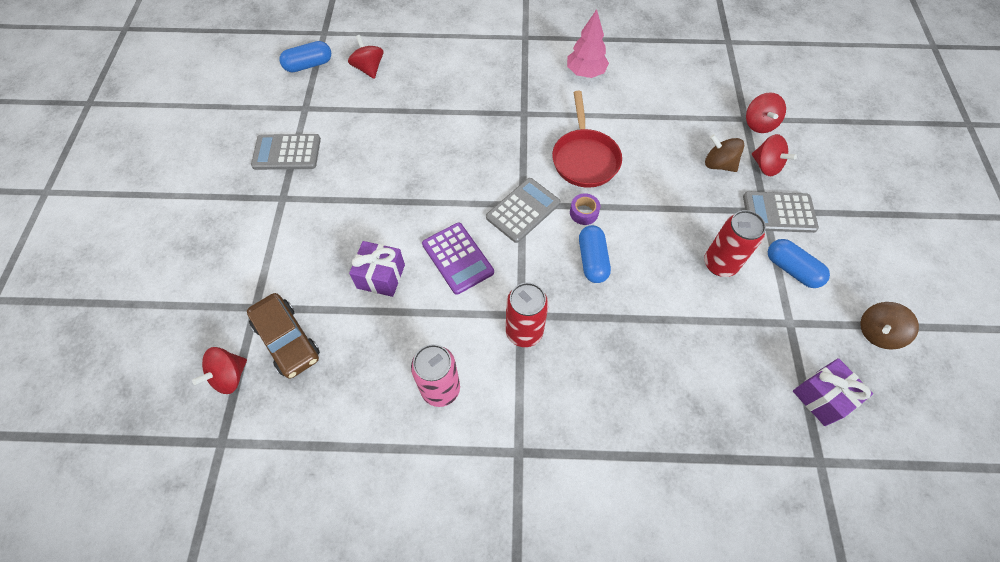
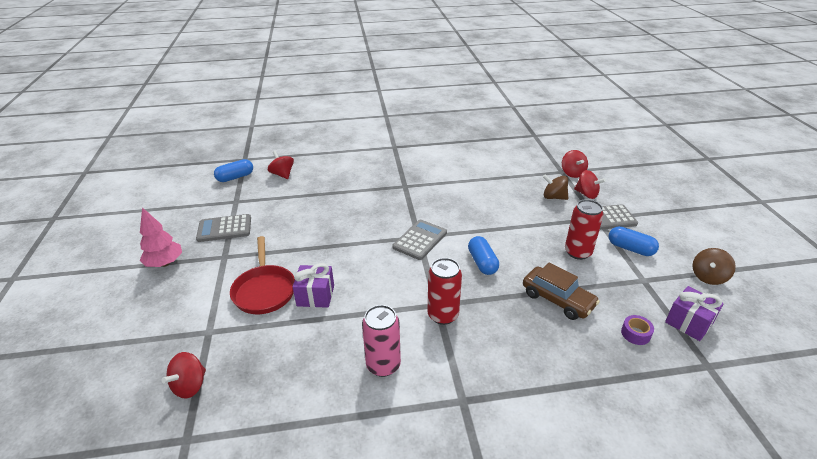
camera: 10 degrees left, 25 degrees down
(287, 340) = (241, 350): brown car -> brown car (557, 299)
(457, 258) = (376, 275): purple calculator -> none
(584, 158) = (457, 205): red pan -> red pan (264, 290)
(584, 212) = (466, 235): purple tape -> purple tape (635, 334)
(585, 73) = (442, 160): pink tree -> pink tree (165, 263)

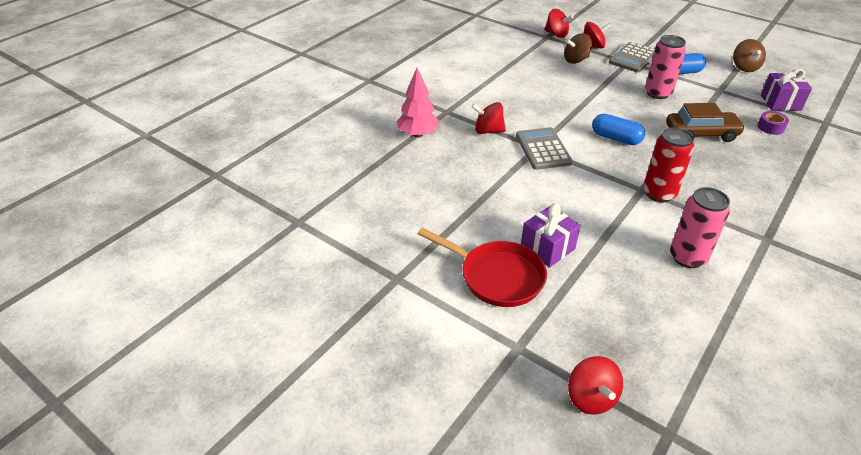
camera: 45 degrees left, 5 degrees up
(165, 263) = (343, 331): pink tree -> pink tree (418, 134)
(224, 228) = (341, 254): grey calculator -> none
(235, 177) = (245, 199): blue capsule -> none
(282, 174) = (299, 166): red spinning top -> red spinning top (488, 131)
(578, 252) = (657, 93): red can -> pink can

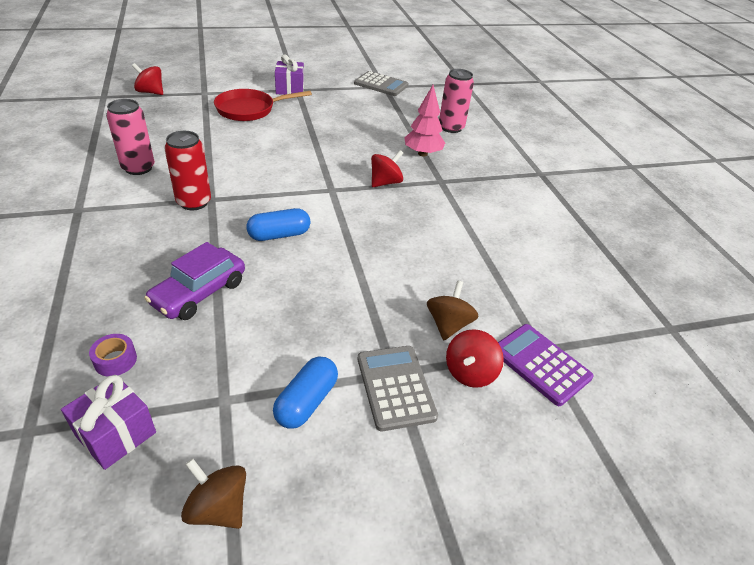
camera: 125 degrees right, 0 degrees up
(543, 149) = (324, 190): grey calculator -> grey calculator (381, 84)
(547, 248) = (238, 133): purple gift -> purple gift (290, 89)
(556, 34) = (541, 364): red spinning top -> purple calculator
(657, 93) = (298, 330): pink can -> pink can (451, 127)
(701, 134) = (199, 293): brown car -> purple car

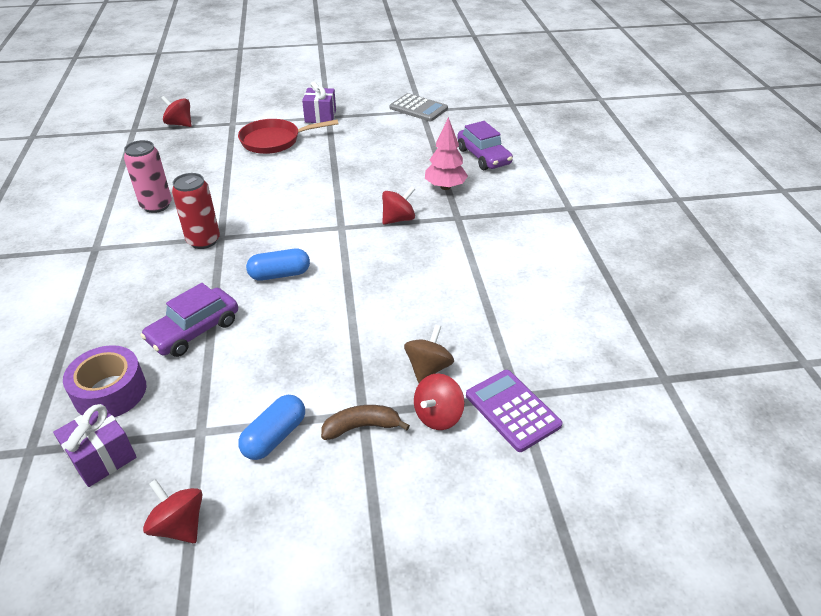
camera: 10 degrees right, 0 degrees up
(115, 360) = (110, 392): purple tape -> purple tape, size x1.91
(218, 508) = (179, 525): brown spinning top -> red spinning top
(395, 387) = (361, 427): grey calculator -> brown banana
(451, 127) = (483, 157): pink can -> purple car

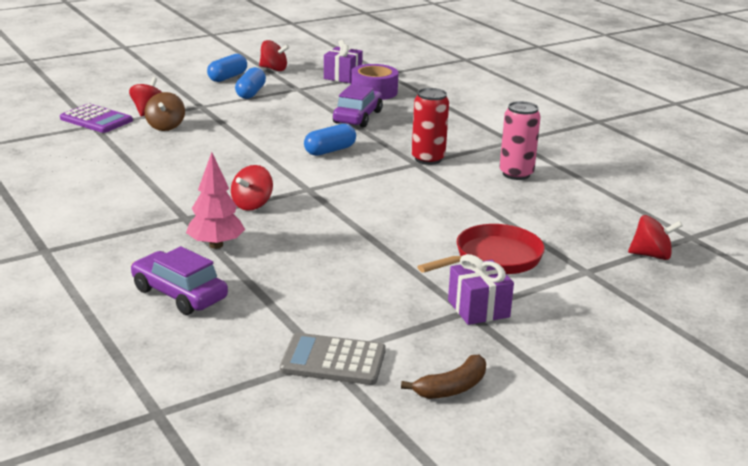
camera: 155 degrees right, 15 degrees down
(275, 510) = (227, 77): none -> blue capsule
(361, 427) = (198, 102): brown banana -> brown banana (452, 388)

